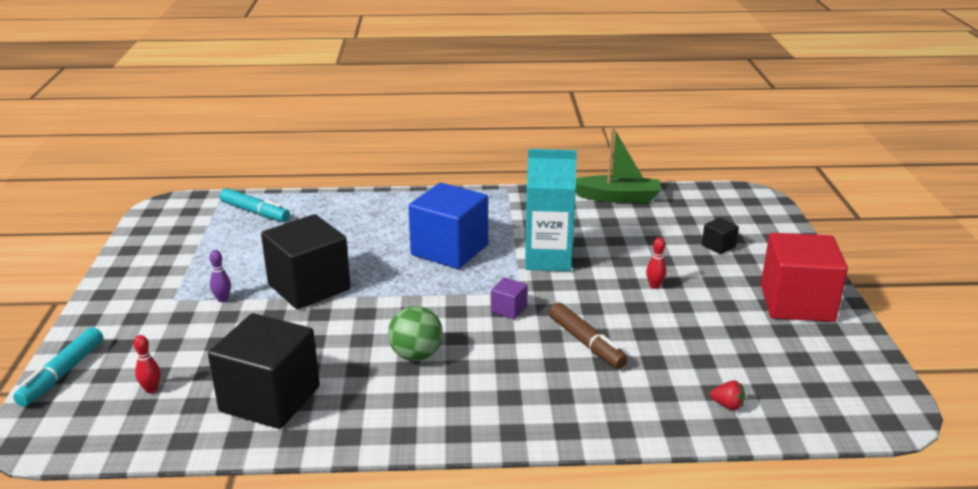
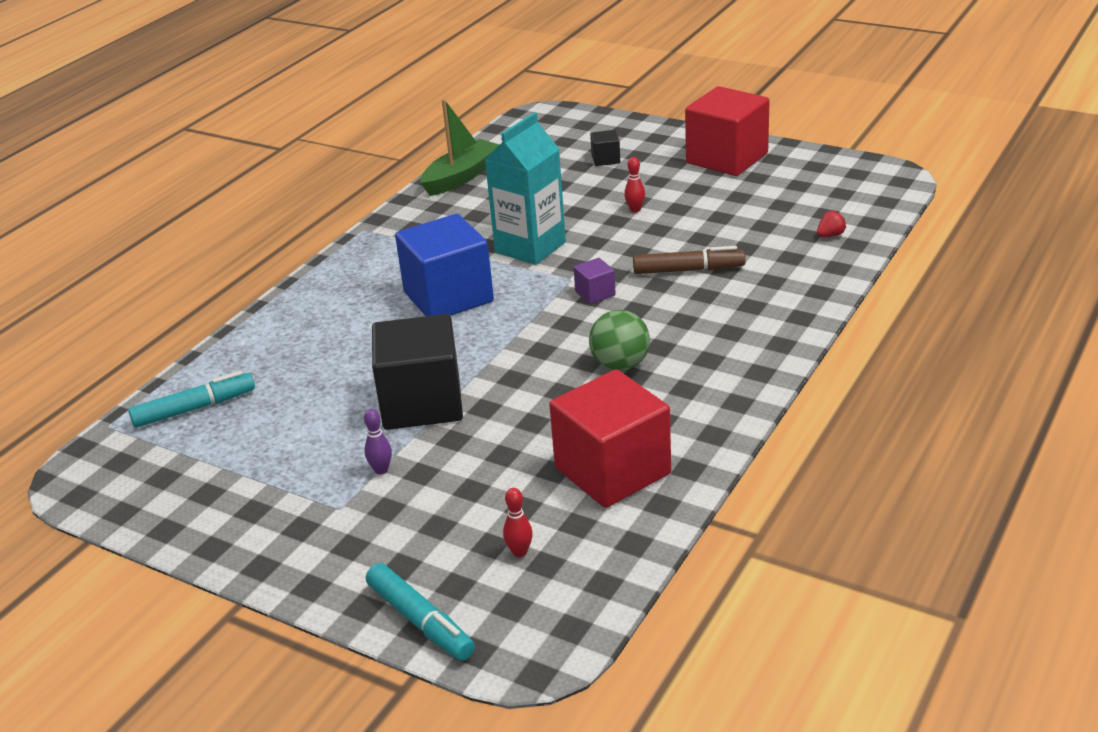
camera: 55 degrees left, 5 degrees up
(270, 399) = (612, 471): black cube -> red cube

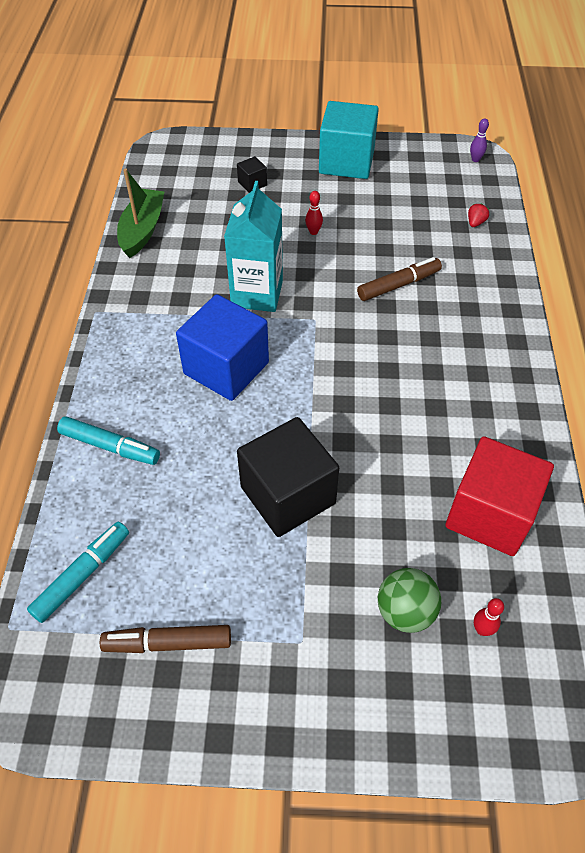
camera: 30 degrees left, 20 degrees up
(225, 474) = (168, 643): none -> brown marker
(381, 470) = (306, 584): purple bowling pin -> purple bowling pin (475, 159)
(420, 621) = (459, 740): turquoise marker -> turquoise marker (110, 446)
(595, 293) = (344, 329): purple cube -> none
(620, 365) = (417, 400): green ball -> green ball (405, 611)
(727, 158) = (346, 162): red cube -> turquoise cube

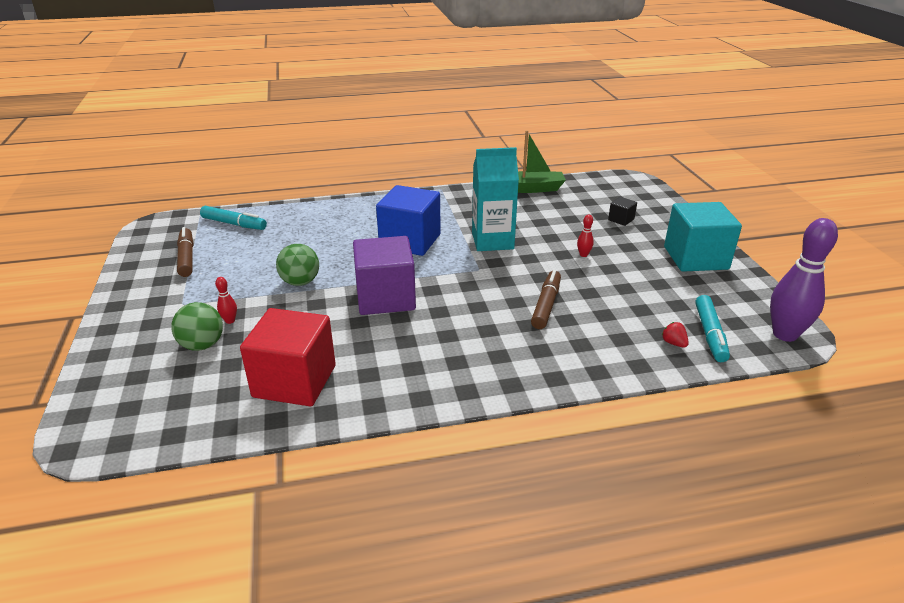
camera: 75 degrees right, 20 degrees down
(110, 446) = (329, 214): turquoise marker -> turquoise marker (710, 334)
(288, 495) = (300, 282): black cube -> green ball
(349, 412) = (385, 298): none -> purple cube
(398, 285) = (546, 305): brown marker -> brown marker turned 120 degrees counterclockwise
(475, 159) = (785, 334): purple bowling pin -> purple bowling pin, size x2.43
(475, 223) = (673, 343): red strawberry -> red strawberry turned 135 degrees counterclockwise
(482, 629) = (183, 385): red bowling pin -> red bowling pin (230, 321)

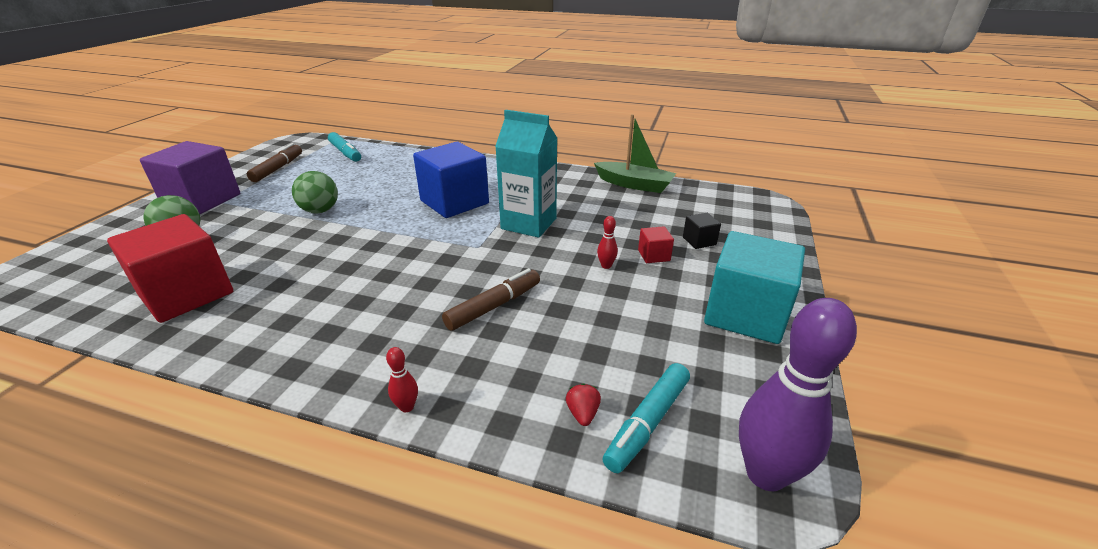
camera: 30 degrees right, 0 degrees up
(230, 321) = (227, 225): red bowling pin -> red bowling pin (407, 407)
(385, 298) = (361, 246): purple cube -> purple cube (202, 200)
(604, 238) = (654, 255): none -> red cube

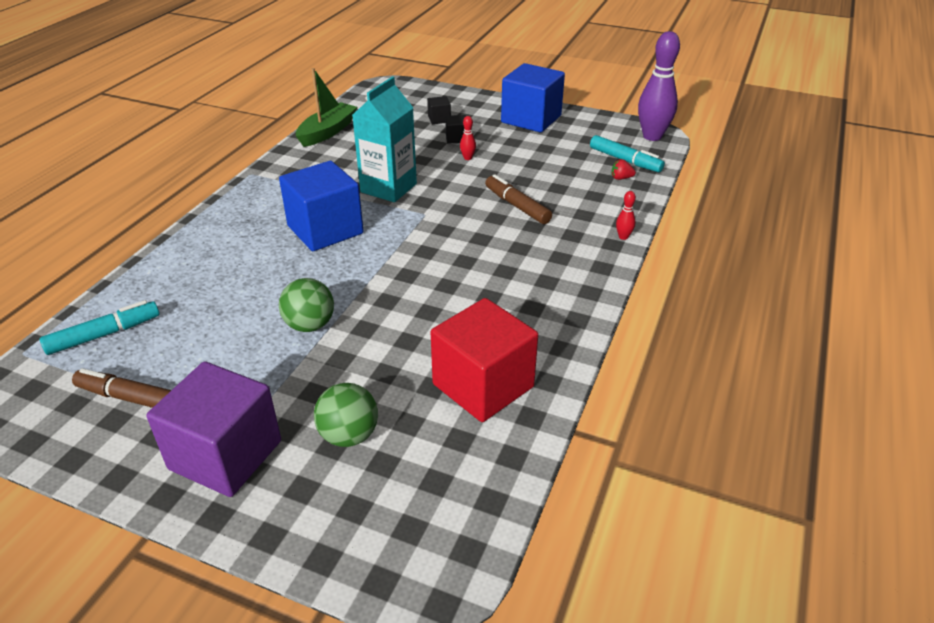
camera: 85 degrees left, 5 degrees up
(654, 255) = (456, 138): red cube -> black cube
(745, 314) = (531, 119): turquoise cube -> blue cube

